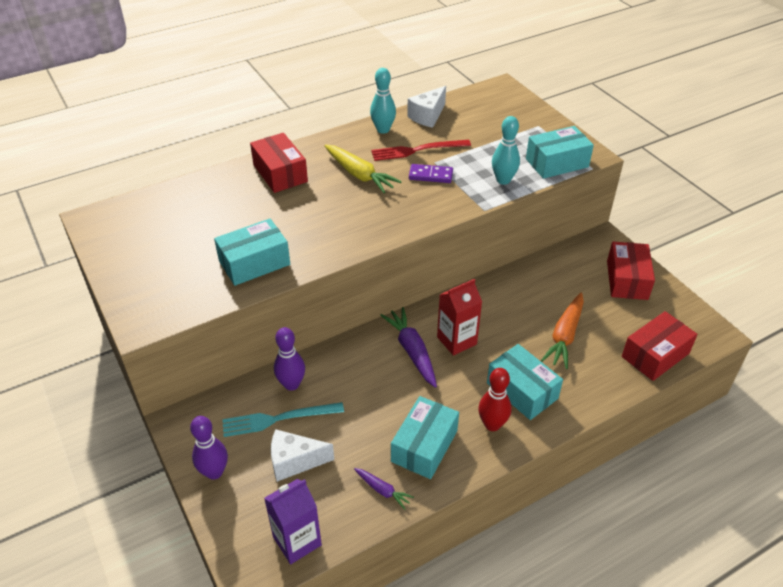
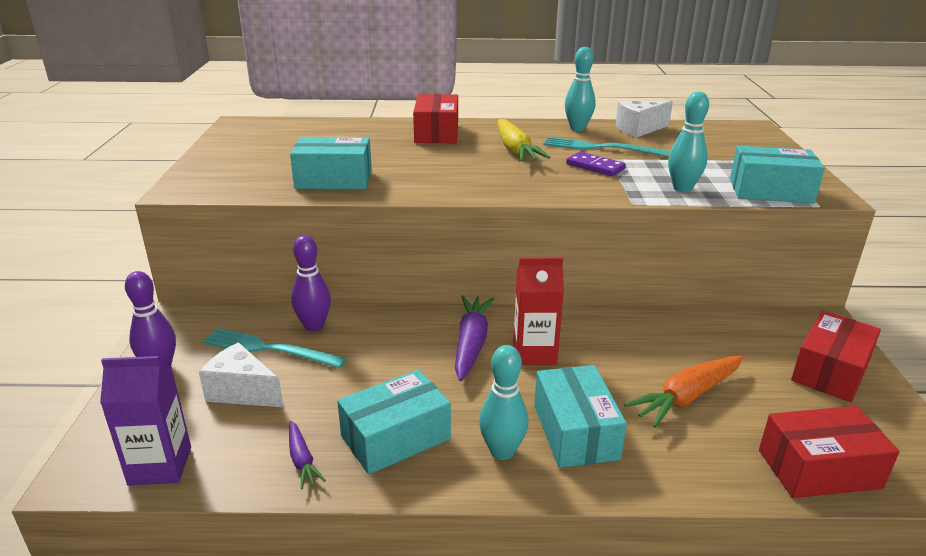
camera: 30 degrees right, 15 degrees down
(417, 150) = (600, 148): red fork -> turquoise fork
(492, 424) = (502, 451): red bowling pin -> turquoise bowling pin

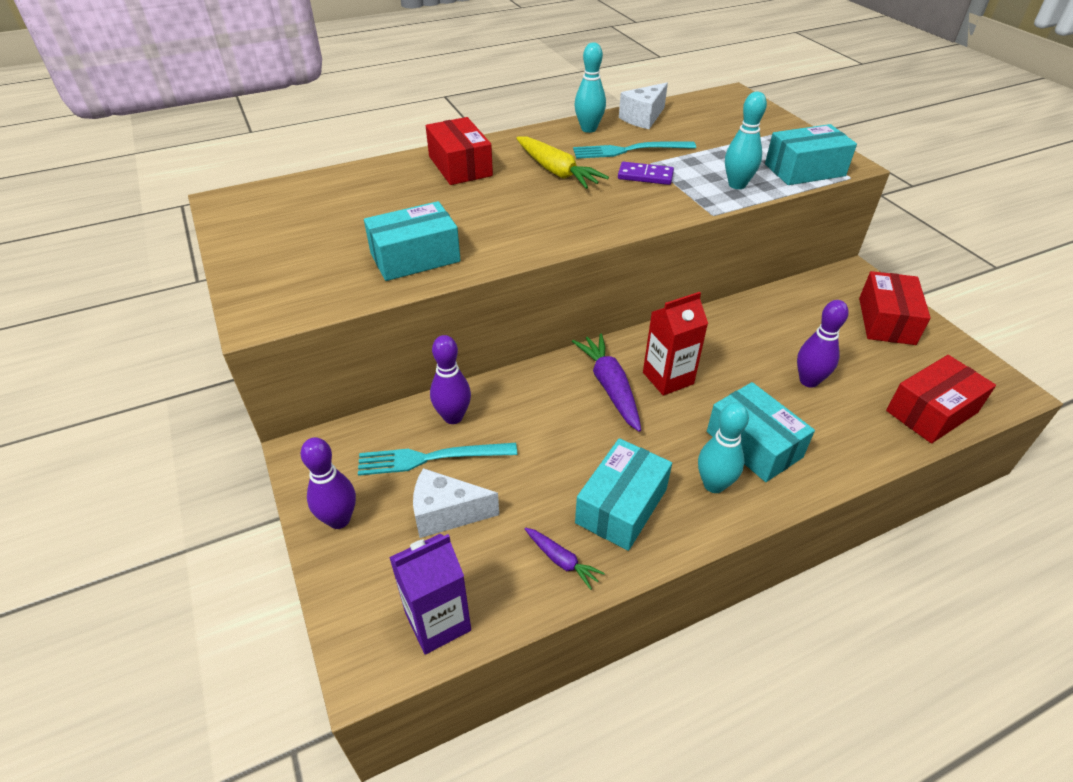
camera: 25 degrees left, 15 degrees up
(686, 397) = (809, 381): orange carrot -> purple bowling pin

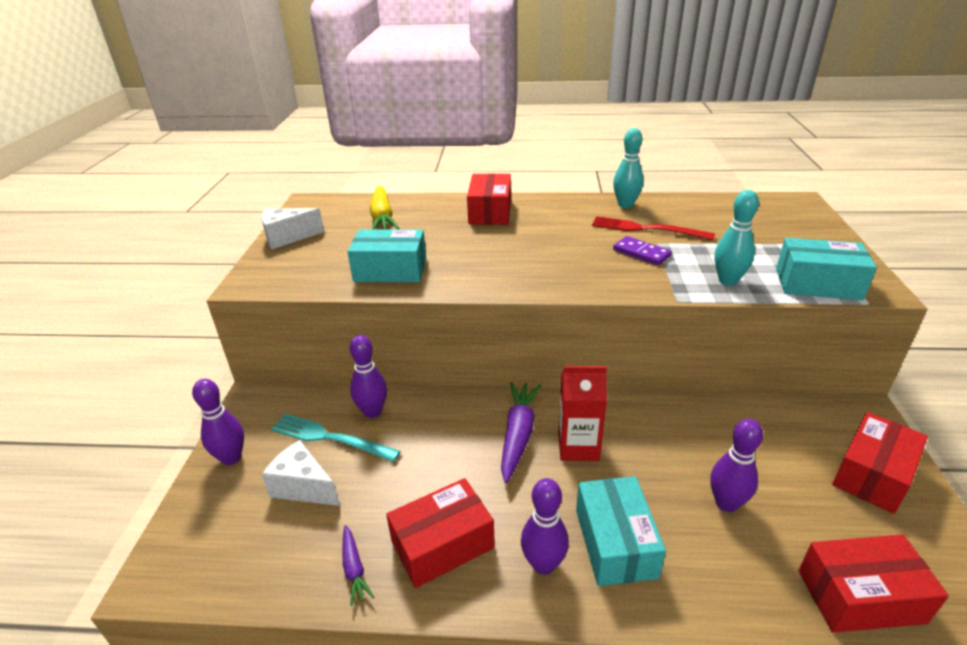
camera: 30 degrees right, 10 degrees down
(438, 621) = (225, 571): purple carton -> none
(556, 171) = (564, 232): yellow carrot -> yellow carrot (382, 217)
(621, 506) = (442, 544): turquoise box -> red box
(629, 150) = (646, 229): turquoise fork -> red fork
(643, 118) = (685, 205): white cheese -> white cheese (287, 238)
(714, 484) = (543, 564): turquoise bowling pin -> purple bowling pin

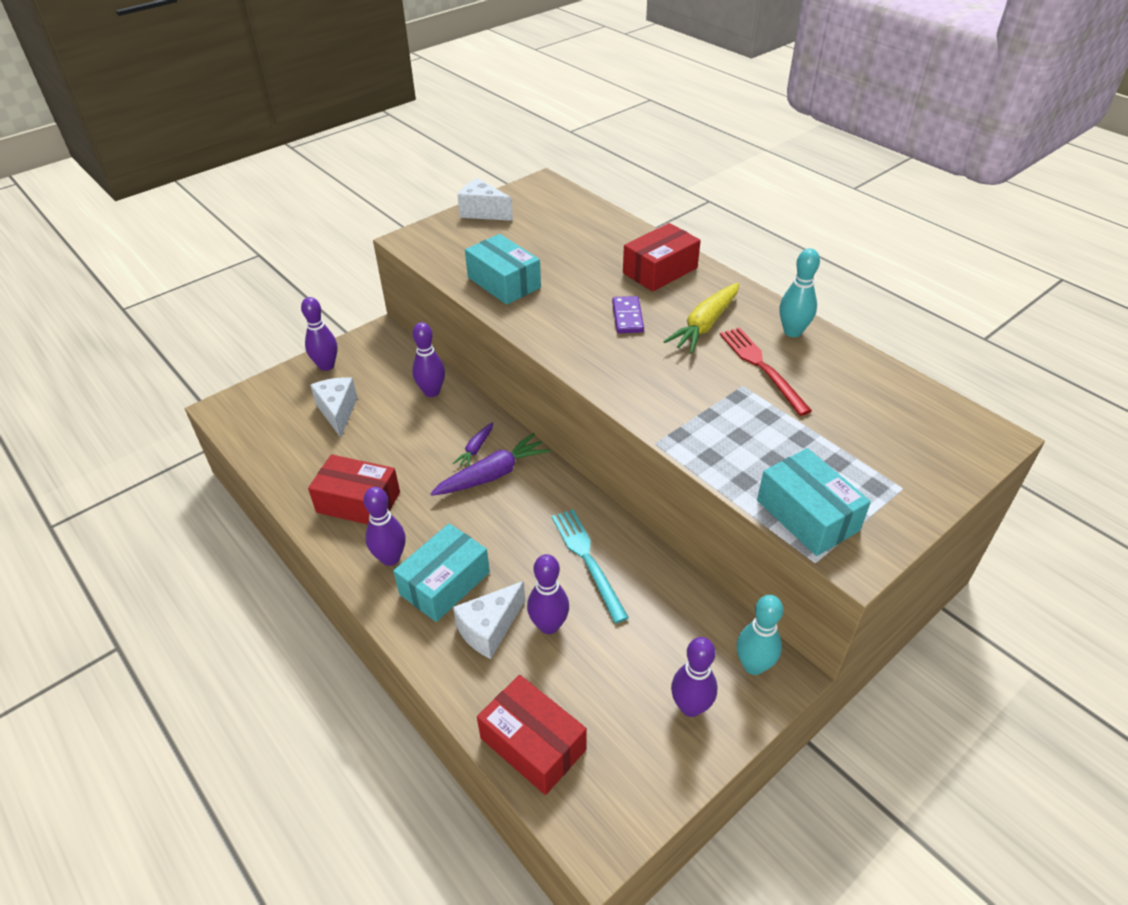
camera: 45 degrees right, 10 degrees up
(330, 438) = (387, 391): turquoise fork -> turquoise fork (587, 560)
(354, 569) = (304, 478): purple carrot -> purple carrot (475, 449)
(382, 217) = (571, 229): yellow carrot -> yellow carrot (705, 325)
(578, 446) = (517, 512): red carton -> none
(641, 253) = (710, 386): purple domino -> purple domino (627, 317)
(699, 544) = (489, 629): none -> white cheese
(728, 281) = (732, 457): turquoise bowling pin -> turquoise bowling pin (753, 665)
(872, 474) = (690, 707): red box -> purple bowling pin

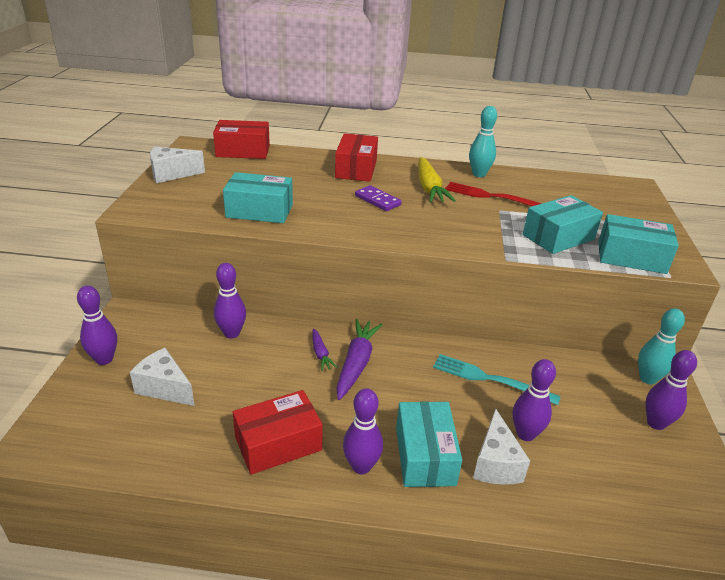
camera: 45 degrees left, 10 degrees down
(533, 744) = (621, 514): red box -> red box (243, 151)
(758, 449) = (558, 237): none -> turquoise box

